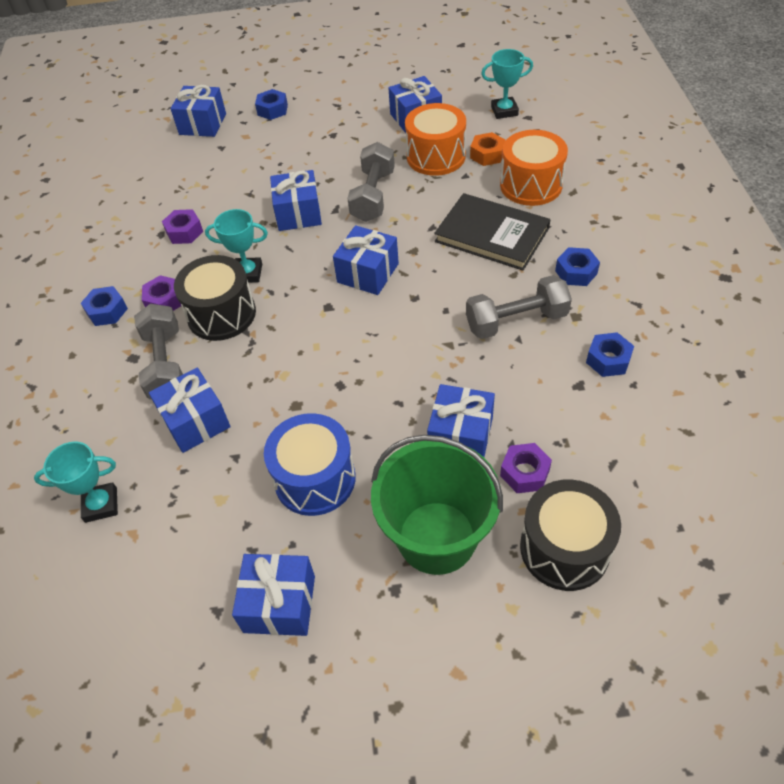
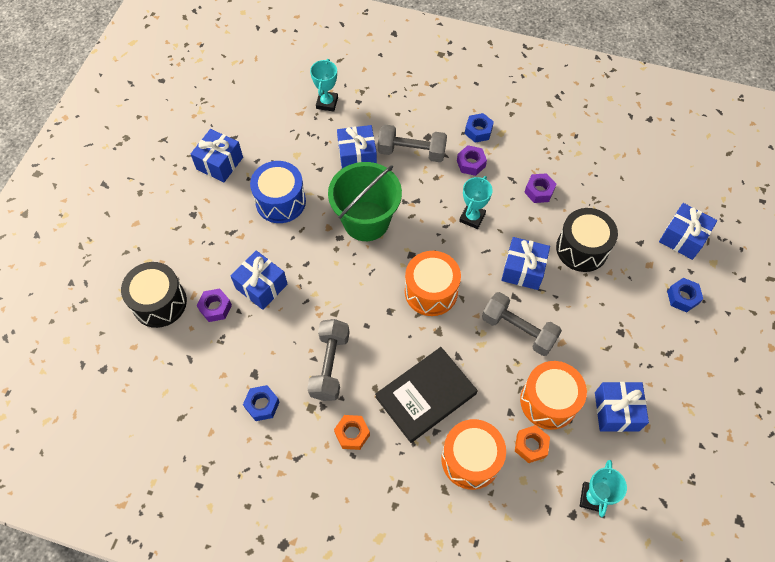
camera: 110 degrees right, 10 degrees up
(221, 314) = (439, 192): black drum -> black drum (582, 249)
(368, 273) = (431, 291): blue gift -> orange drum
(436, 537) = (207, 245): green bucket -> green bucket (366, 221)
(576, 272) = (352, 434): blue nut -> orange nut

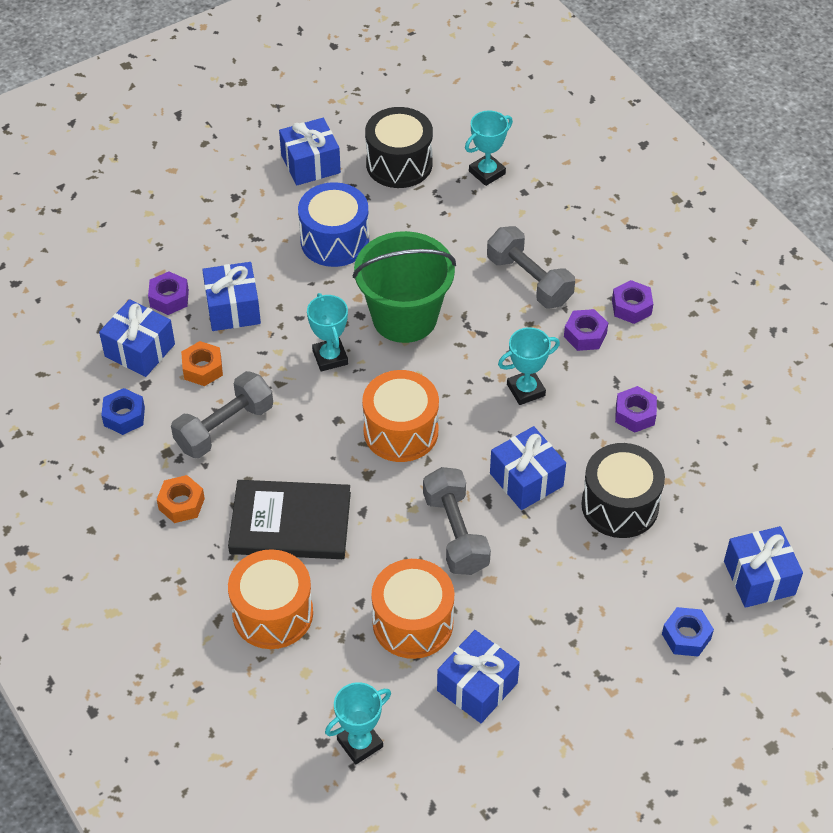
camera: 40 degrees right, 10 degrees down
(159, 303) = (122, 258): black drum -> black drum (399, 164)
(348, 276) = (330, 357): none -> turquoise trophy
(357, 156) = (463, 247): blue gift -> blue gift (140, 350)
(478, 131) = (631, 307): blue nut -> purple nut
(531, 445) = (348, 648): orange nut -> orange nut (203, 369)

